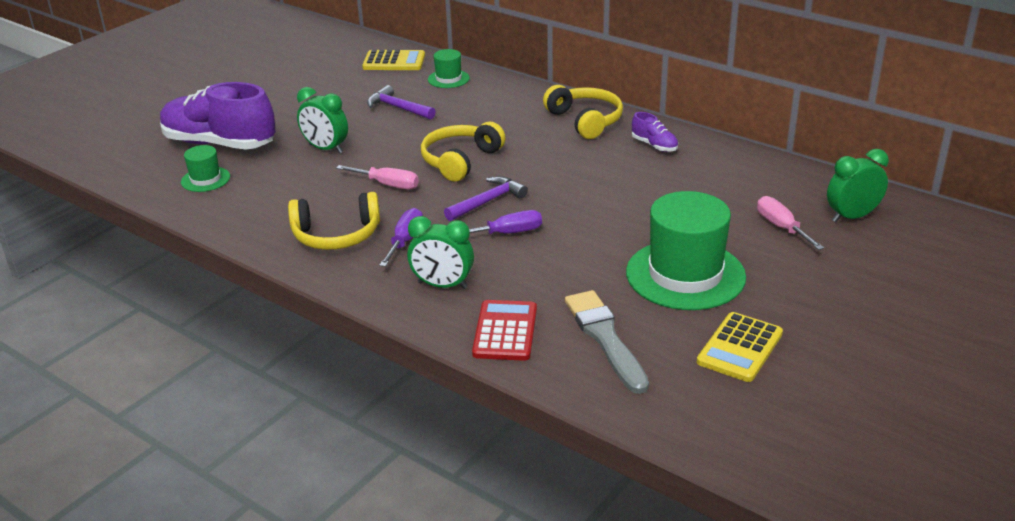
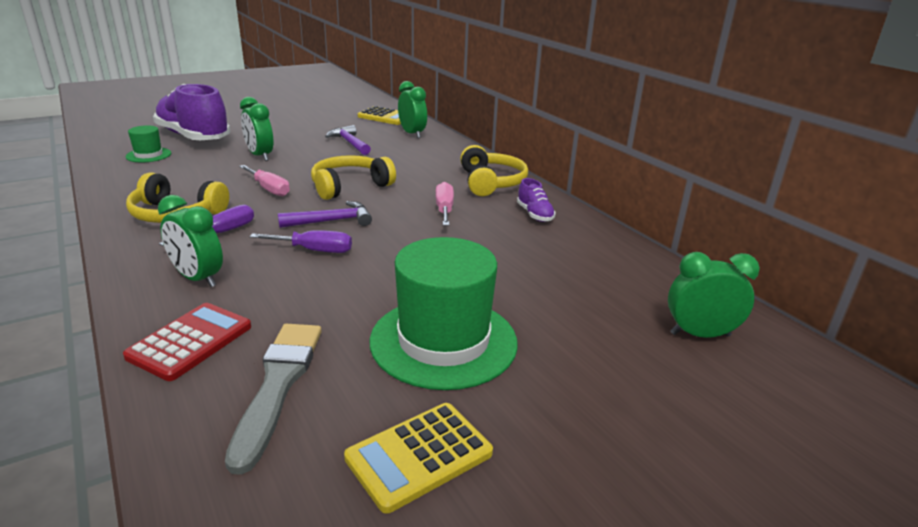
camera: 20 degrees right, 5 degrees down
(448, 79) = (412, 134): green hat -> green clock
(781, 227) = (602, 322): pink screwdriver -> pink screwdriver (444, 209)

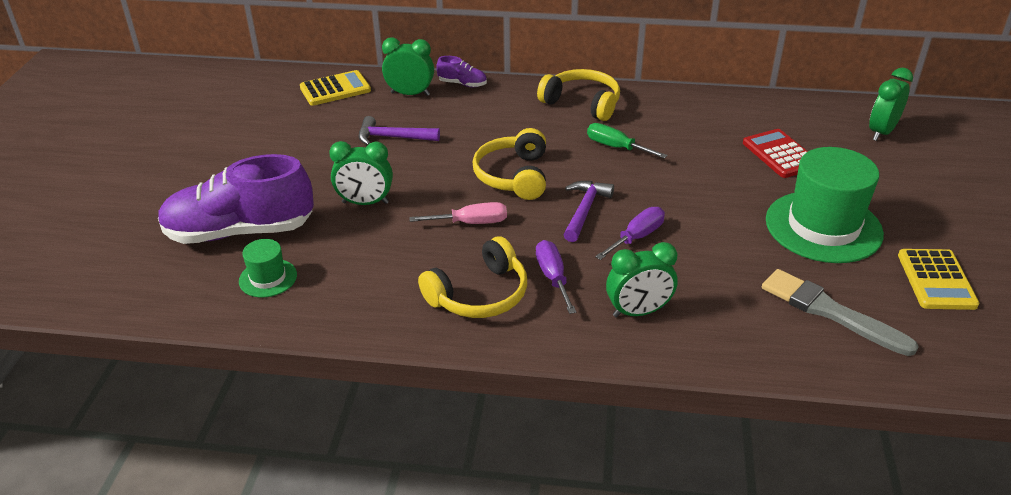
camera: 50 degrees left, 10 degrees up
(190, 341) = (744, 338): red calculator -> red calculator (780, 154)
(444, 209) = (616, 147): pink screwdriver -> green screwdriver
(534, 214) = (666, 111): purple shoe -> purple shoe (462, 84)

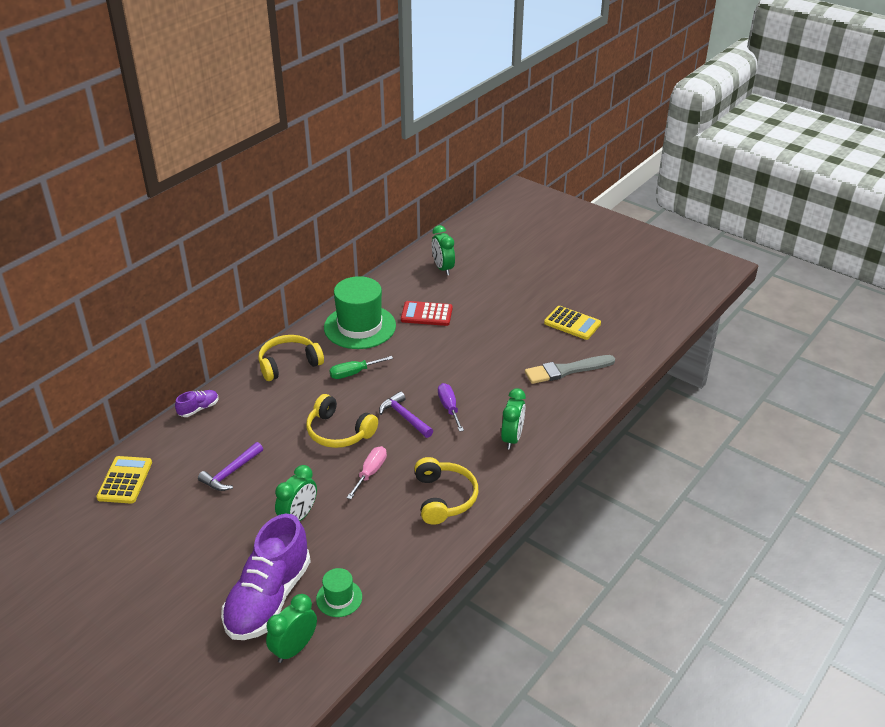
camera: 60 degrees left, 0 degrees up
(410, 94) = (181, 441): green clock -> green clock (294, 648)
(553, 277) = (455, 459): purple screwdriver -> none
(823, 227) = (502, 335): green hat -> green hat (360, 327)

